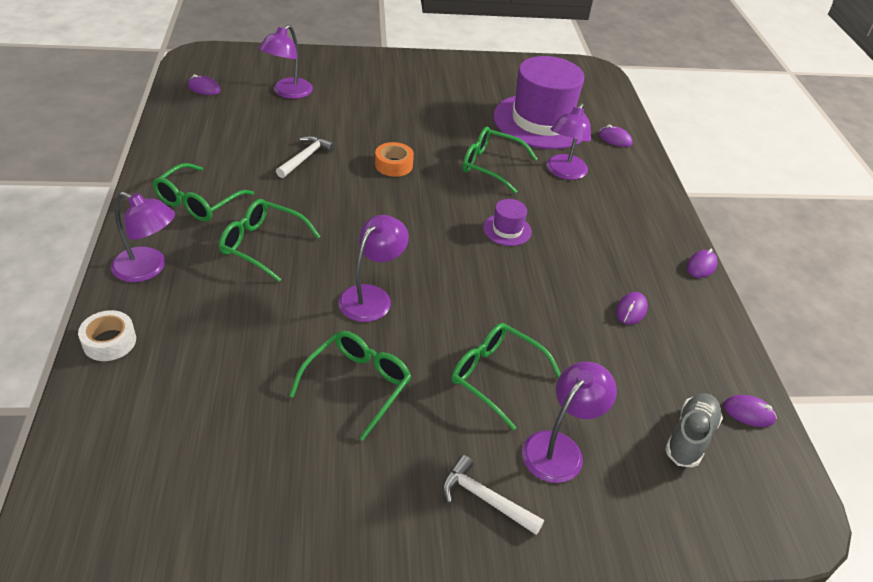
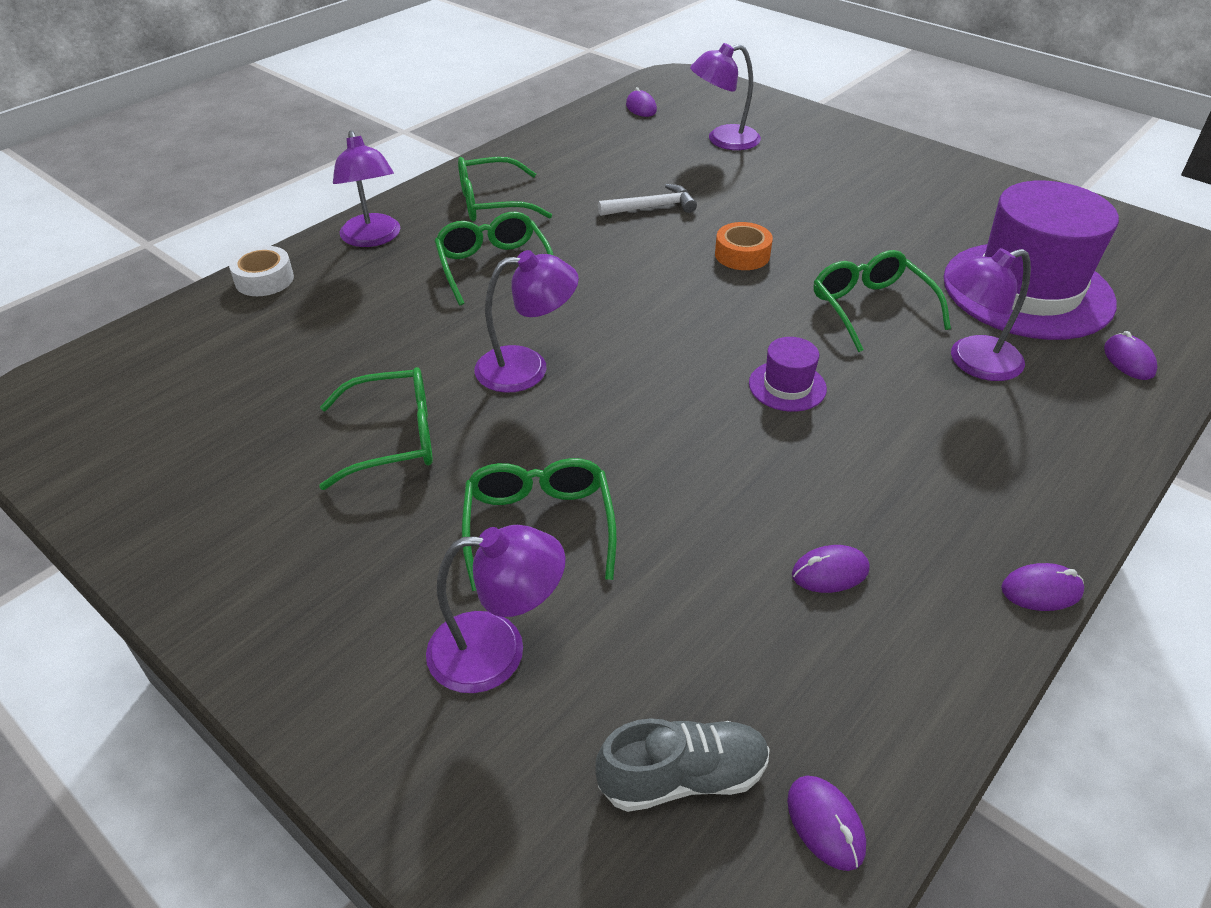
camera: 50 degrees right, 0 degrees up
(484, 498) = (345, 633): white hammer -> none

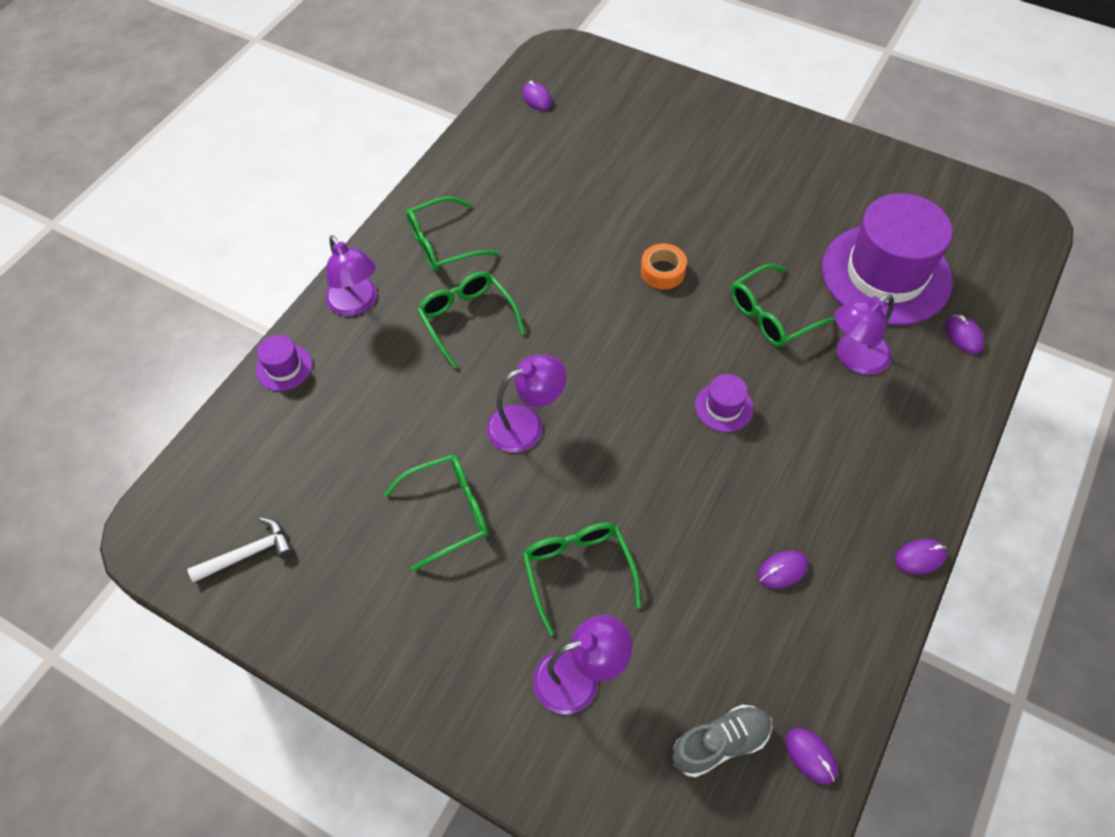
camera: 10 degrees left, 15 degrees up
(264, 280) = (284, 367): white tape -> purple hat
(652, 207) = (578, 227): white hammer -> white hammer (248, 553)
(723, 140) = (618, 132): purple lamp -> none
(871, 309) = (772, 315): green glasses -> green glasses turned 90 degrees counterclockwise

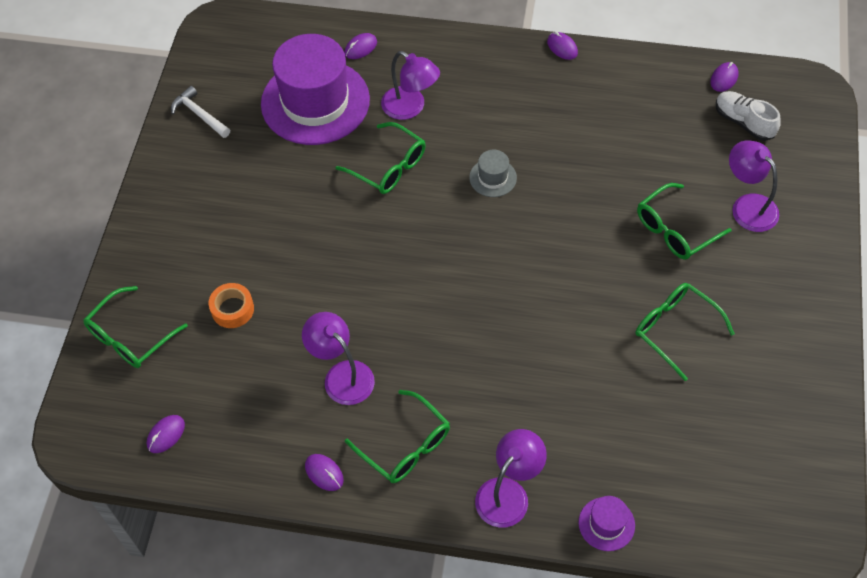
camera: 110 degrees left, 0 degrees up
(248, 553) = (786, 459): white hammer -> white hammer (199, 114)
(467, 320) = (486, 388): green glasses -> green glasses (131, 336)
(526, 424) = (571, 304): purple lamp -> purple lamp (342, 375)
(662, 272) = (370, 253): orange tape -> orange tape (232, 309)
(720, 743) = (743, 122): grey shoe -> white shoe
(724, 407) = (493, 178): purple hat -> grey hat
(782, 570) = (610, 115): purple mouse -> purple mouse (324, 473)

